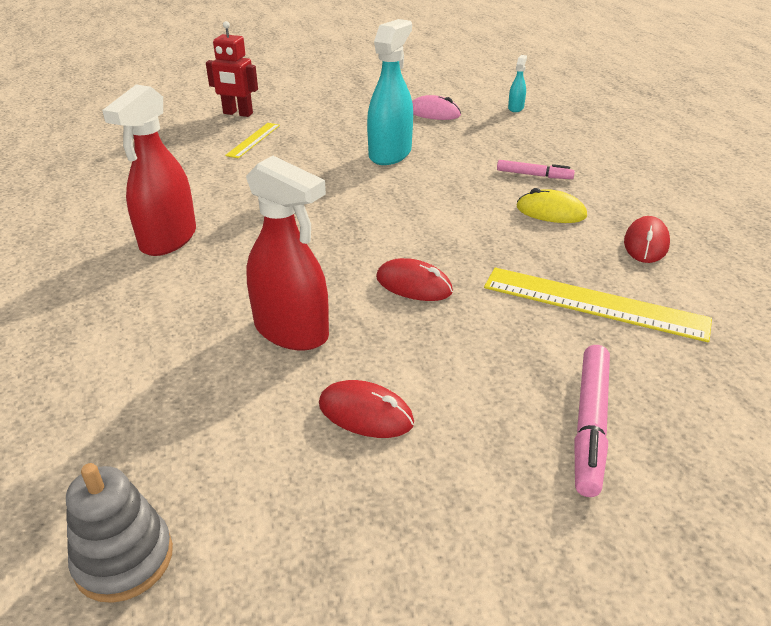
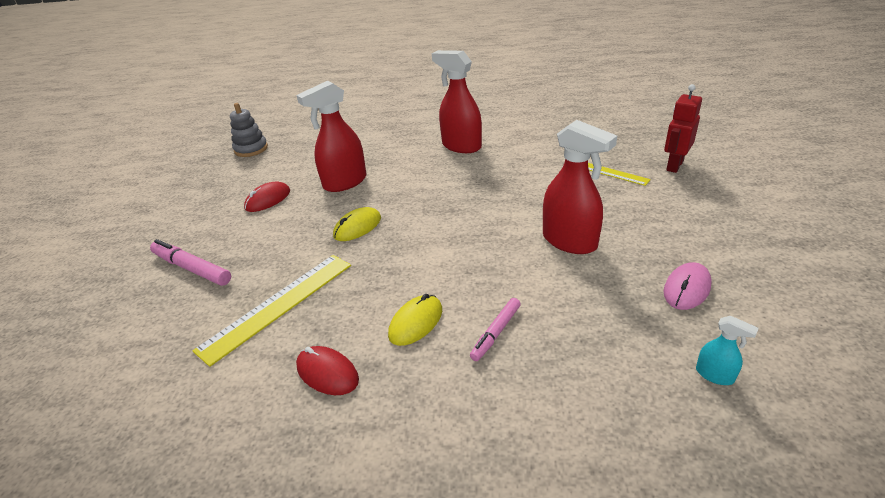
camera: 110 degrees right, 0 degrees up
(390, 154) = (570, 241): turquoise spray bottle -> red spray bottle
(414, 285) = (357, 227): red mouse -> yellow mouse

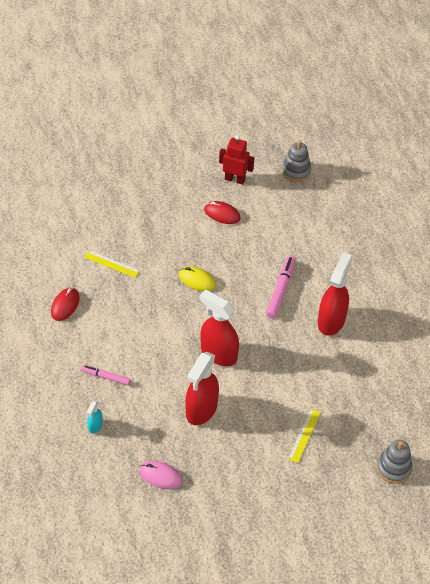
camera: 70 degrees right, 15 degrees up
(192, 268) = (137, 206): pink marker -> pink marker (280, 290)
(278, 305) = (112, 264): yellow ruler -> yellow ruler, size x0.55
(345, 182) = (254, 254): red spray bottle -> red spray bottle (218, 353)
(416, 322) = (108, 336): yellow mouse -> none
(650, 130) = (393, 468): none -> grey stacking toy
(674, 166) = (326, 482): red robot -> red robot (235, 179)
(715, 375) = (89, 482): turquoise spray bottle -> turquoise spray bottle (95, 426)

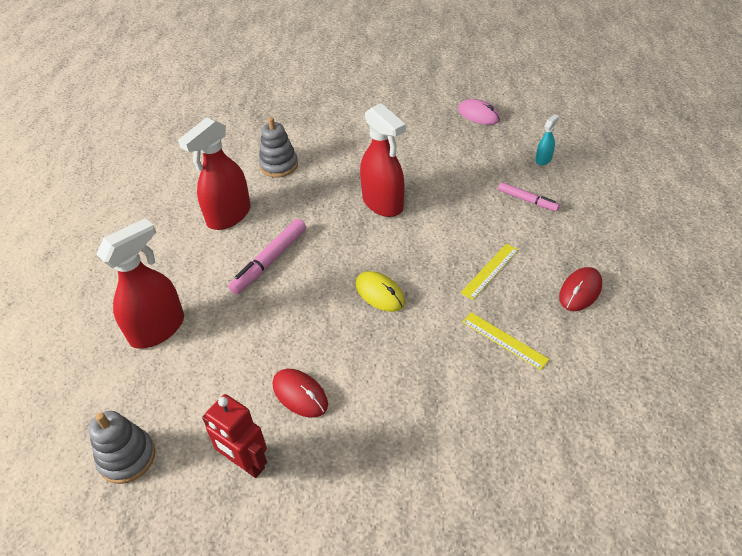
camera: 160 degrees left, 5 degrees down
(201, 409) = (421, 157): red spray bottle -> red spray bottle (158, 329)
(304, 435) = (323, 124): yellow ruler -> yellow ruler (490, 271)
(393, 468) = (253, 93): grey stacking toy -> grey stacking toy (279, 165)

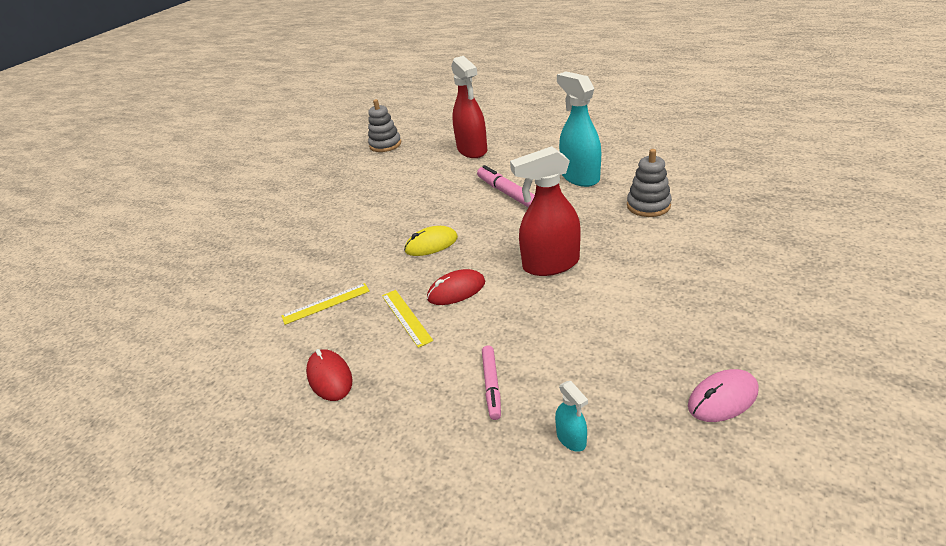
camera: 115 degrees right, 10 degrees down
(228, 216) = (579, 177): red spray bottle -> turquoise spray bottle
(246, 463) = (345, 179): red robot -> none
(300, 394) = (372, 199): red mouse -> red mouse (456, 290)
(527, 200) = (492, 385): pink marker -> pink marker turned 60 degrees counterclockwise

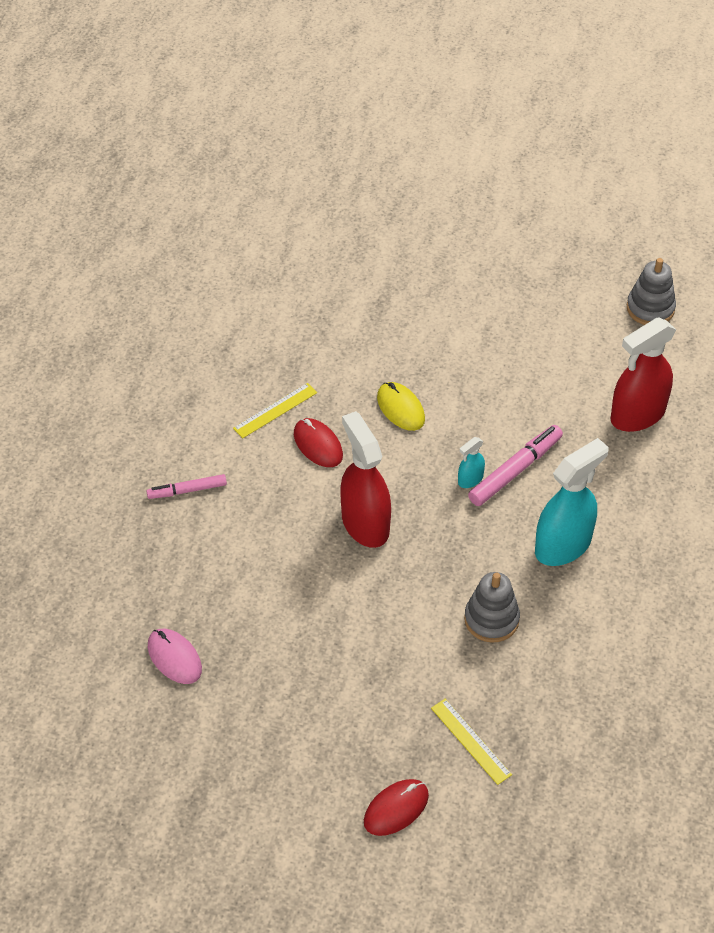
camera: 75 degrees right, 15 degrees up
(326, 303) = (295, 339): yellow ruler -> yellow ruler (471, 741)
(329, 377) = (195, 371): red mouse -> red mouse (396, 808)
(571, 438) = (131, 550): turquoise spray bottle -> turquoise spray bottle (470, 479)

